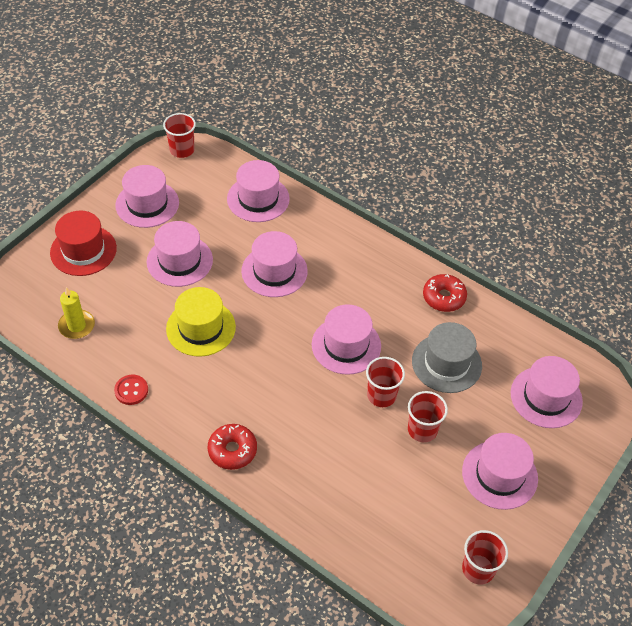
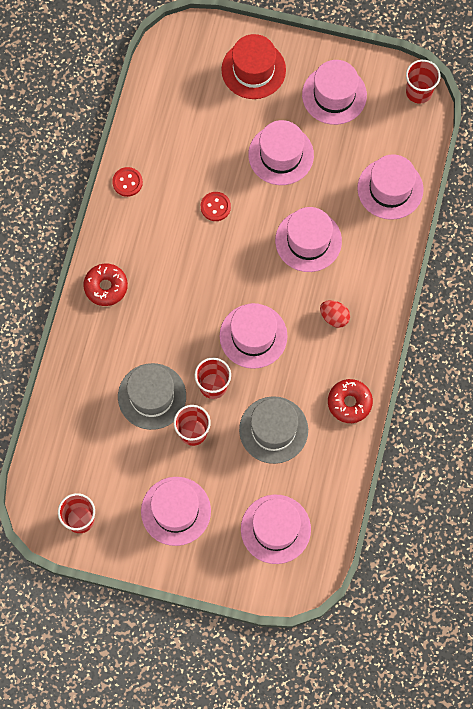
camera: 70 degrees right, 20 degrees up
(77, 326) = (171, 107): yellow candle -> none
(201, 328) = (215, 207): yellow hat -> red button
(357, 279) = (334, 317): none -> red egg
(369, 452) = (152, 396): none -> grey hat

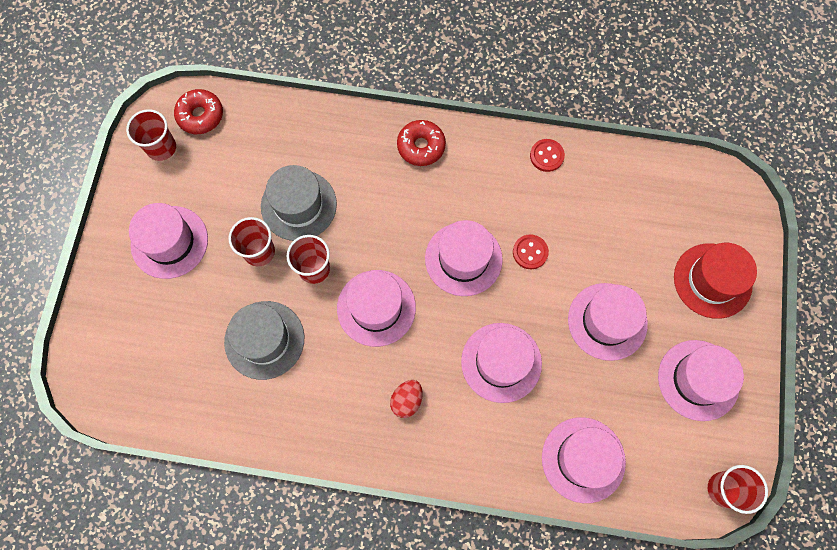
camera: 85 degrees right, 0 degrees up
(275, 529) = (148, 351): pink hat -> pink hat (463, 259)
(349, 403) = (300, 426): red donut -> red donut (200, 115)

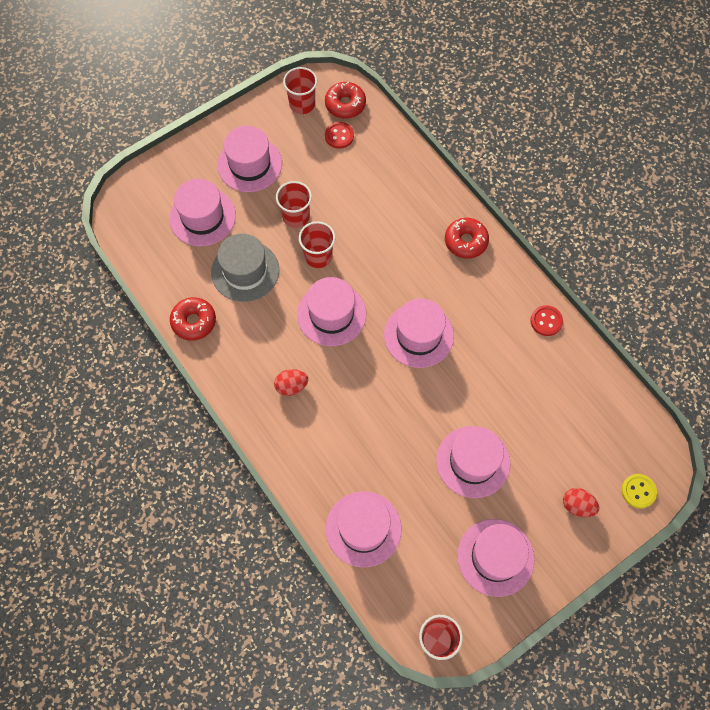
camera: 45 degrees right, 5 degrees down
(265, 426) = (194, 321): none -> red donut
(298, 205) = (349, 210): grey hat -> none
(501, 362) = (375, 420): pink hat -> pink hat (202, 217)
(530, 252) = (467, 371): red button -> red button (339, 136)
(712, 280) = (577, 506): red hat -> red egg
(741, 227) = (638, 491): none -> yellow button

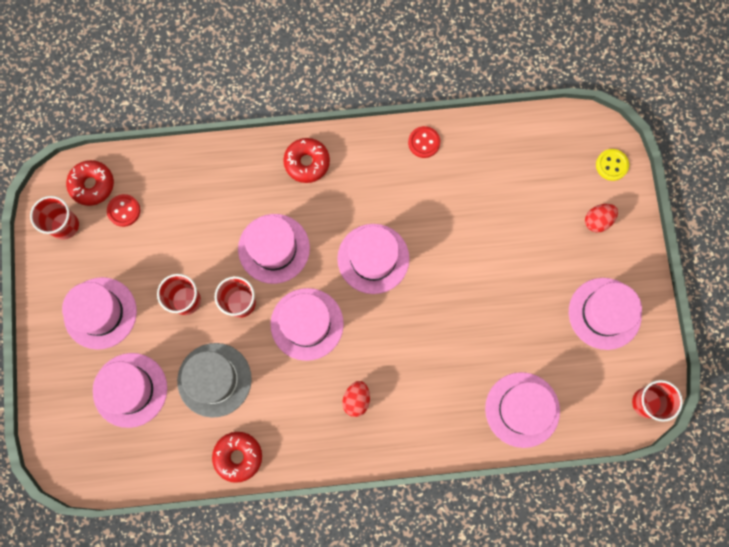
camera: 60 degrees left, 10 degrees up
(473, 461) = (514, 282): pink hat -> pink hat (274, 248)

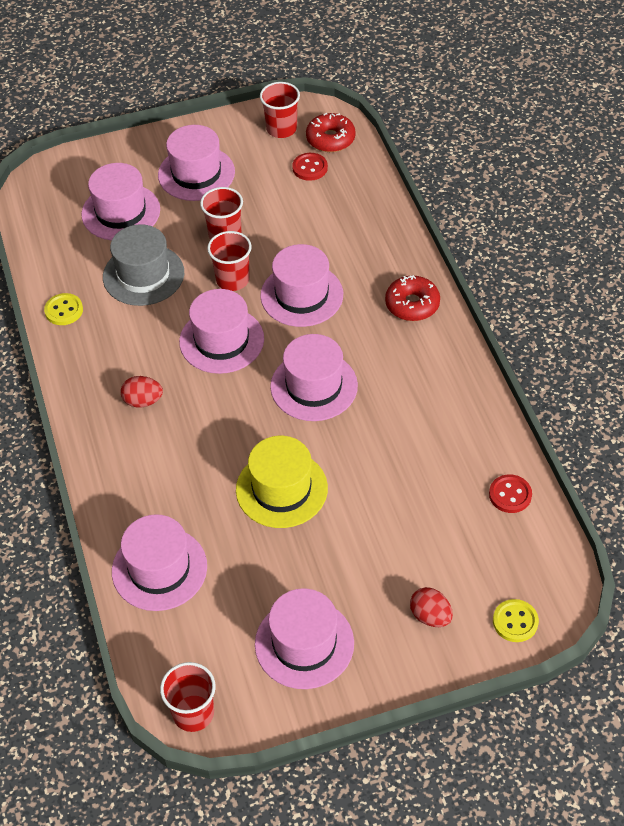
camera: 80 degrees right, 25 degrees down
(238, 456) = (64, 310): red donut -> yellow button
(424, 142) = (475, 409): red button -> red button (510, 495)
(468, 303) = (281, 489): none -> yellow hat

